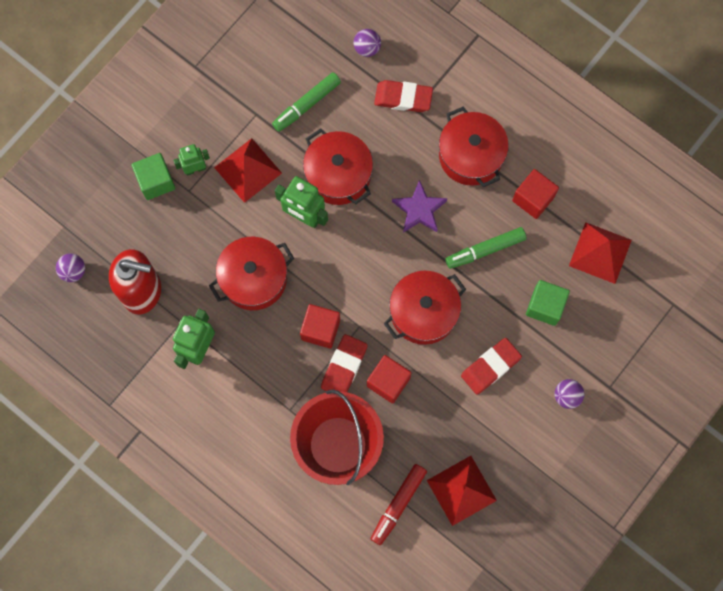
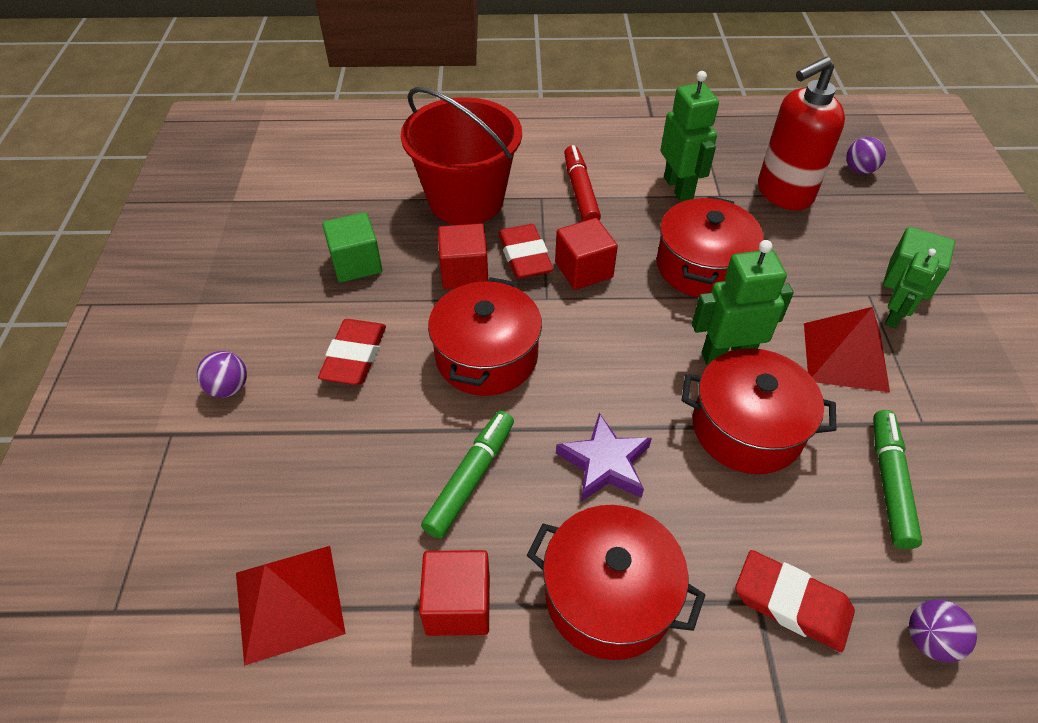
camera: 140 degrees right, 25 degrees down
(398, 504) = (362, 195): red marker -> red marker (580, 192)
(403, 98) = (791, 604): red eraser -> red eraser turned 60 degrees clockwise
(461, 490) = (302, 238): red pyramid -> none
(545, 306) = (329, 467): green cube -> green cube (356, 263)

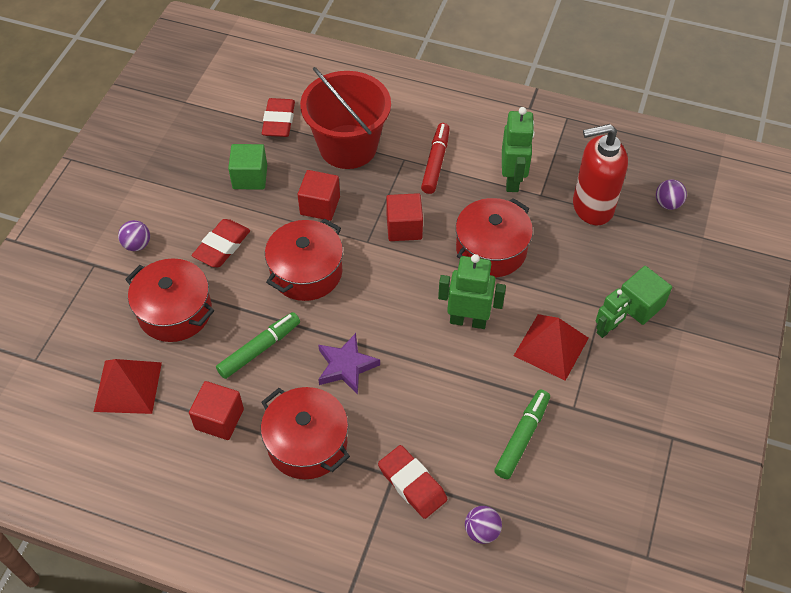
camera: 20 degrees right, 5 degrees up
(525, 256) = (368, 205): red eraser -> red eraser (279, 121)
(746, 428) = (450, 373): red pot -> red pot (175, 311)

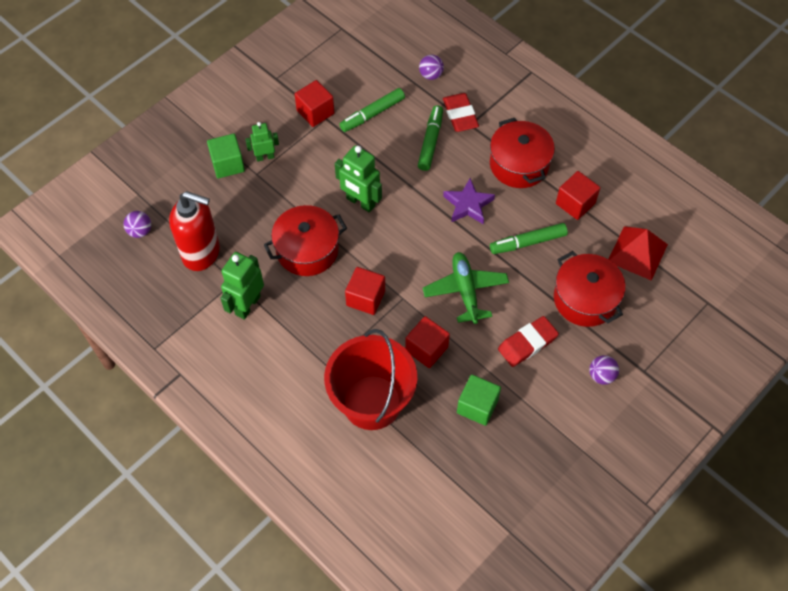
camera: 155 degrees left, 5 degrees up
(279, 121) = (424, 462): red eraser -> none
(306, 272) = (465, 291): red pot -> green plane
(430, 429) = (430, 142): none -> green marker
(435, 162) = (302, 350): red marker -> none
(551, 346) = (313, 161): red pyramid -> none
(591, 410) = (315, 112): none -> red cube

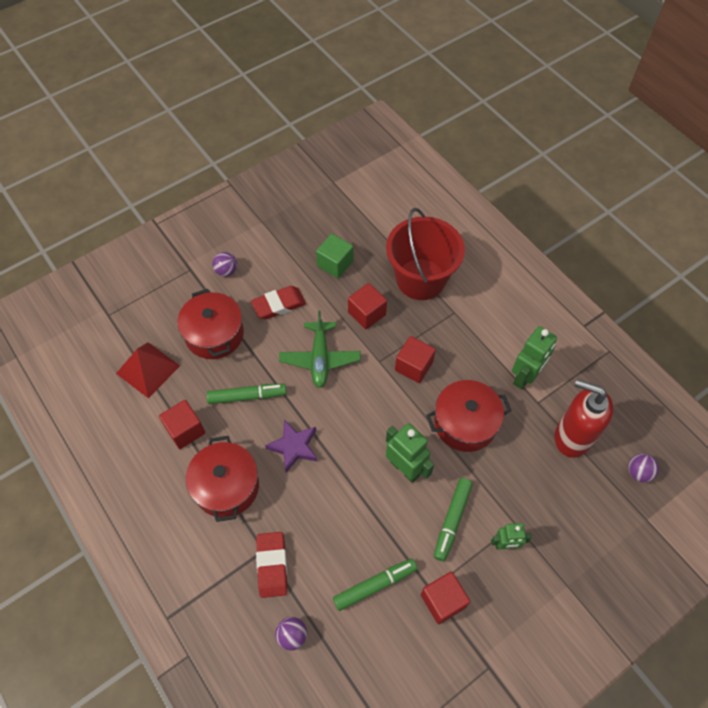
camera: 170 degrees left, 0 degrees up
(228, 164) = (548, 542): green cube -> none
(430, 142) = (315, 533): green marker -> green marker (452, 520)

